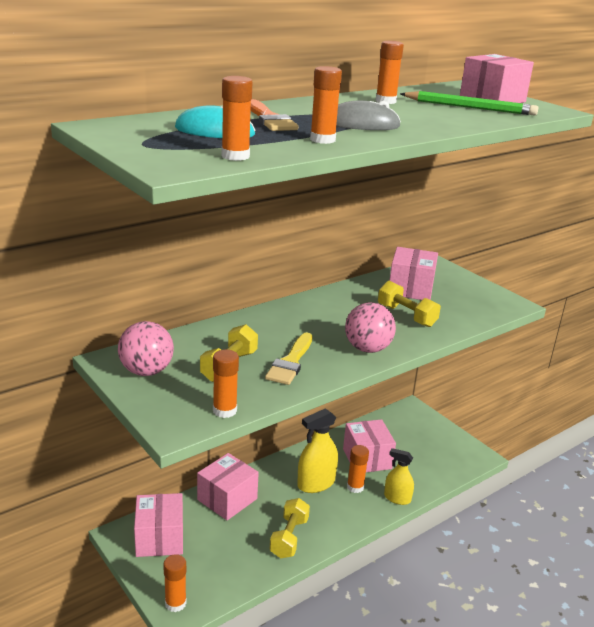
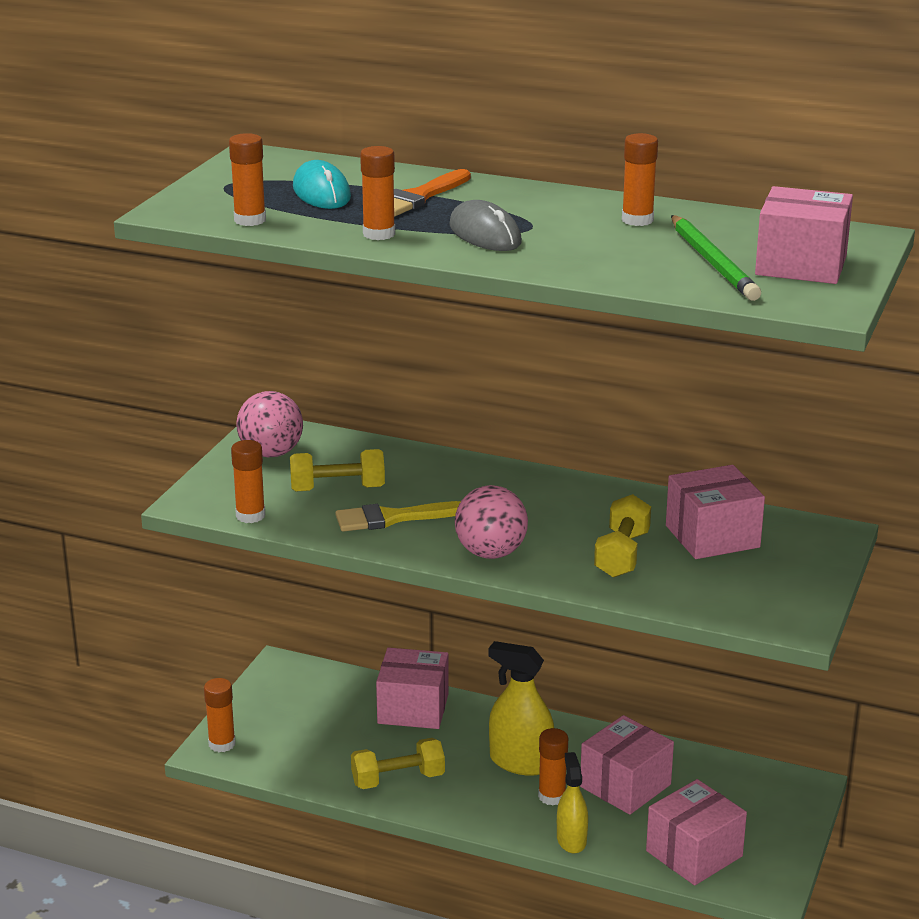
camera: 60 degrees right, 0 degrees up
(159, 538) = (301, 692): pink box -> pink box (694, 853)

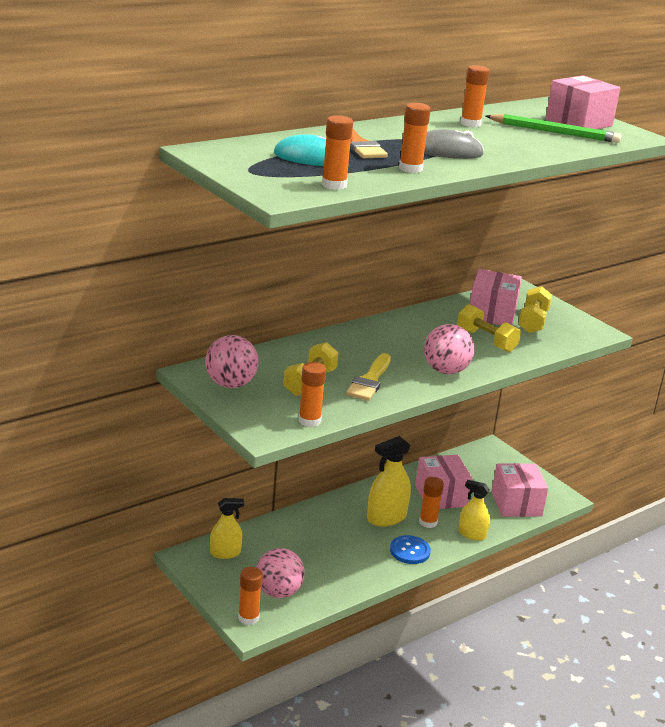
camera: 60 degrees left, 0 degrees up
(286, 744) = (278, 592): none -> pink ball
(315, 684) = (225, 553): none -> yellow spray bottle
(398, 779) = (359, 566): yellow dumbbell -> yellow dumbbell (533, 322)
(413, 708) = (294, 529): pink box -> none
(473, 804) = (410, 551): none -> blue button

